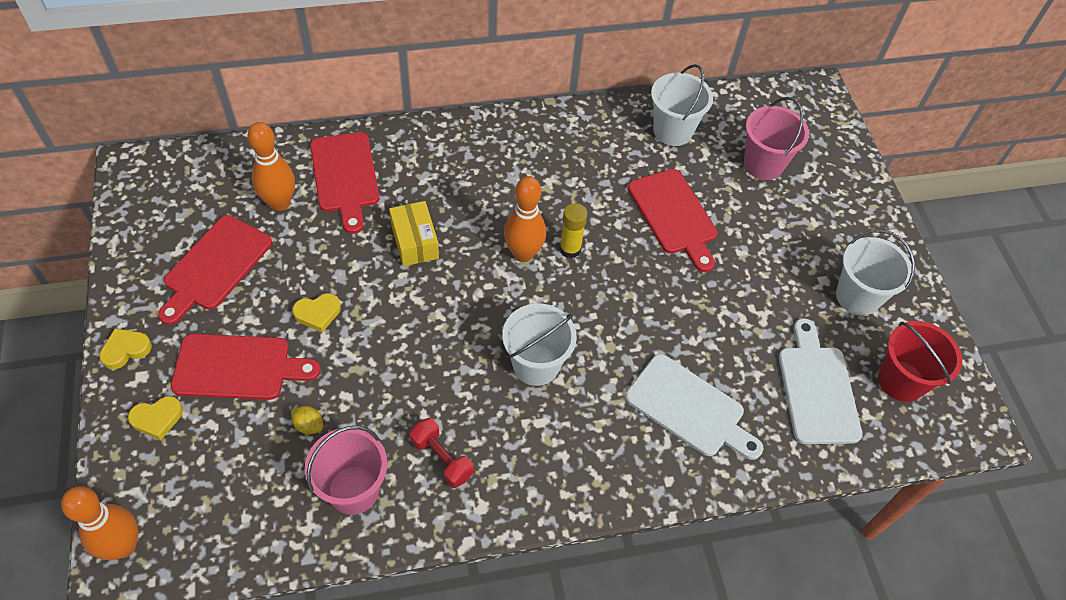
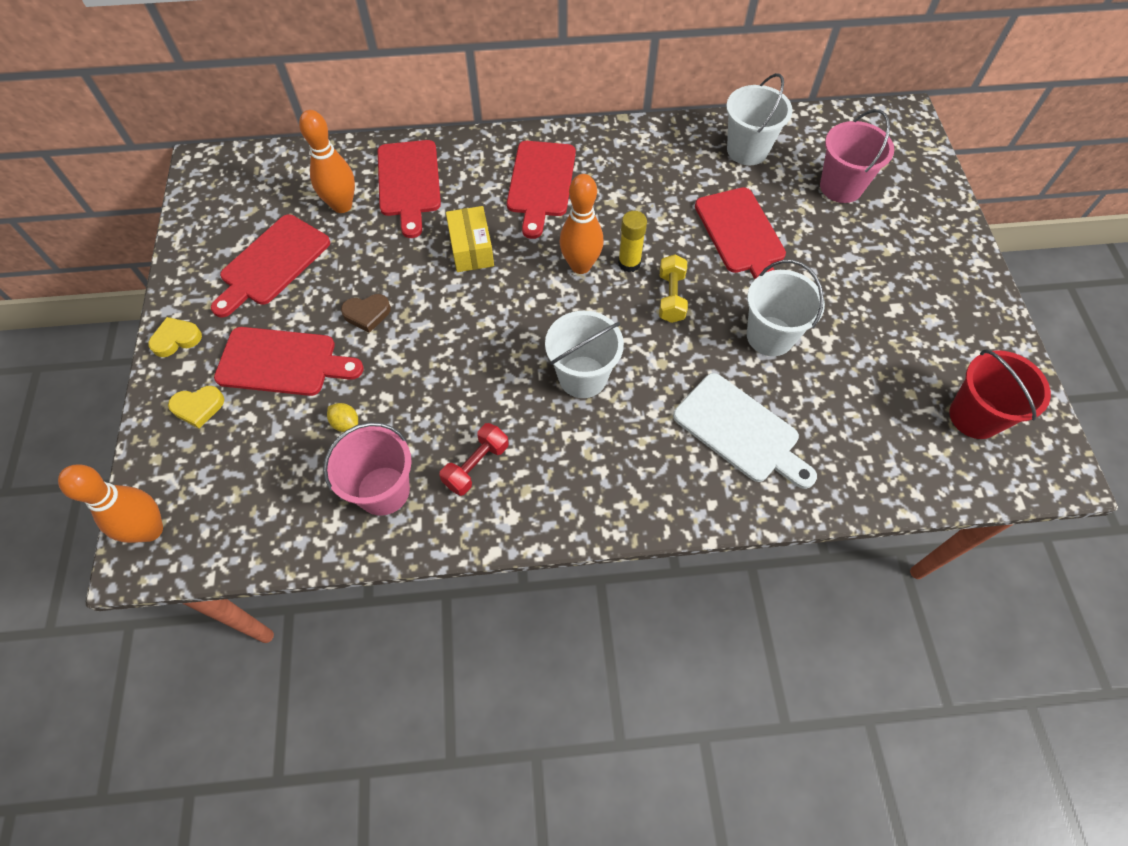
camera: 10 degrees right, 5 degrees up
(318, 313) = (367, 314): yellow heart -> brown heart
(442, 458) = (476, 465): red dumbbell -> red dumbbell turned 75 degrees clockwise
(476, 172) = (541, 183): none -> red cutting board
(613, 281) = (671, 297): none -> yellow dumbbell
(817, 389) = (881, 419): white cutting board -> none
(857, 296) = (933, 326): white bucket -> white bucket (770, 336)

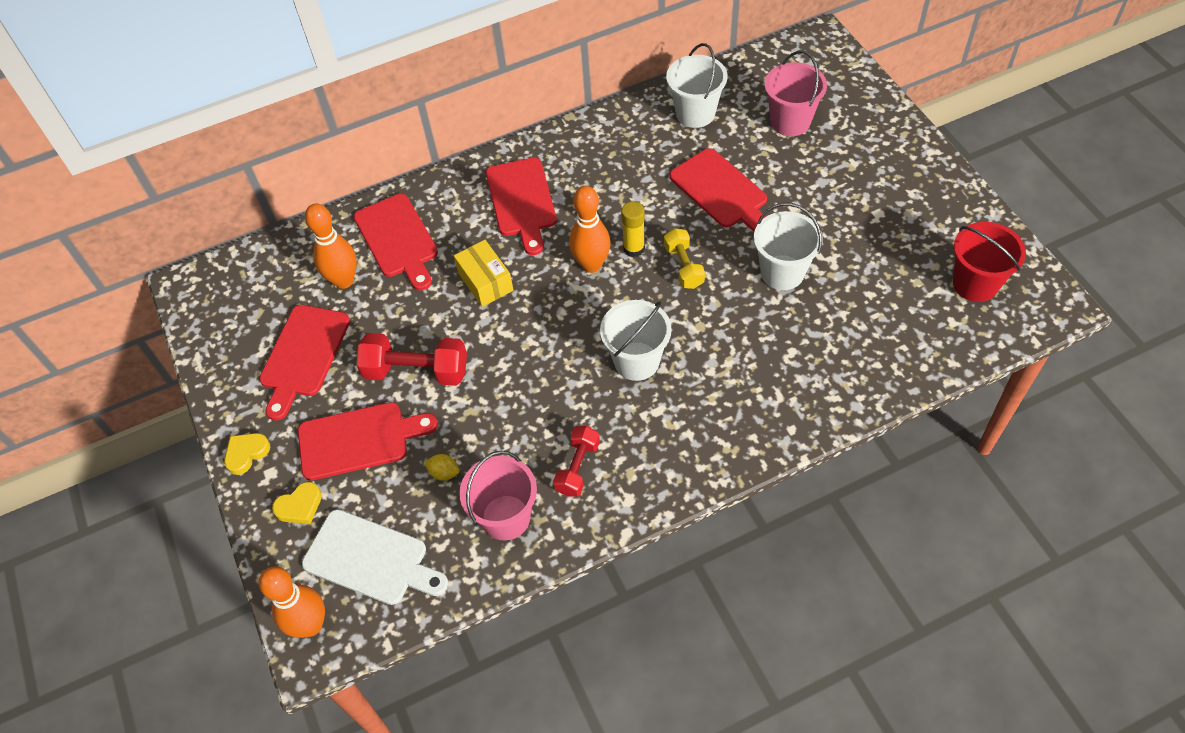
camera: 15 degrees left, 5 degrees down
(367, 314) = (416, 371): brown heart -> red dumbbell
(740, 431) = (790, 361): white cutting board -> white cutting board (370, 559)

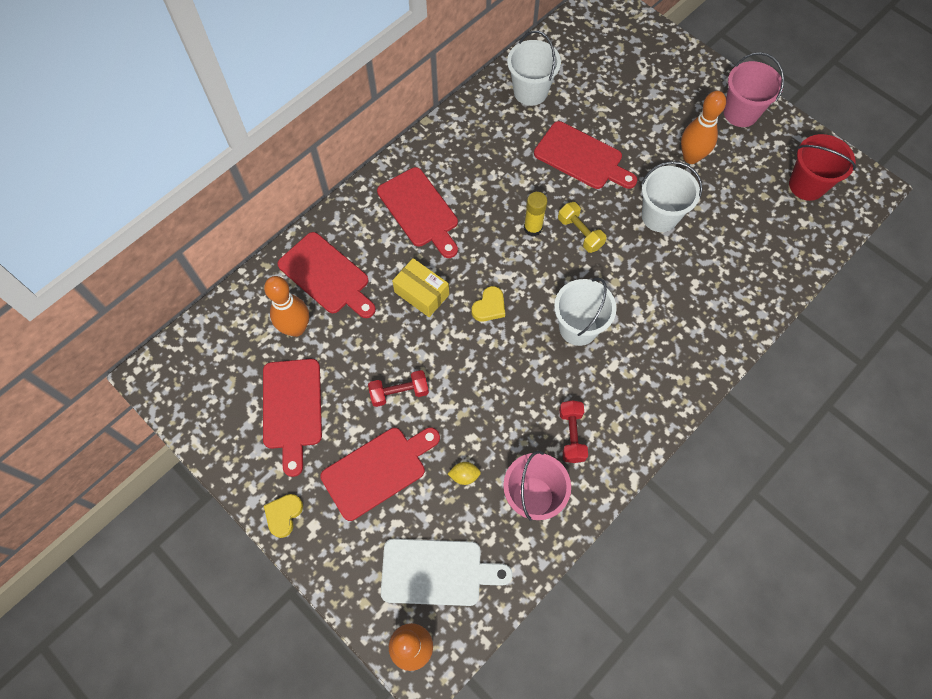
camera: 25 degrees left, 10 degrees up
(300, 506) = (354, 546): yellow heart -> yellow heart (489, 306)
(416, 371) = (399, 392): red dumbbell -> red dumbbell, size x0.63
(591, 264) = (504, 252): orange bowling pin -> orange bowling pin (691, 157)
(790, 121) = (610, 80): pink bucket -> pink bucket (740, 113)

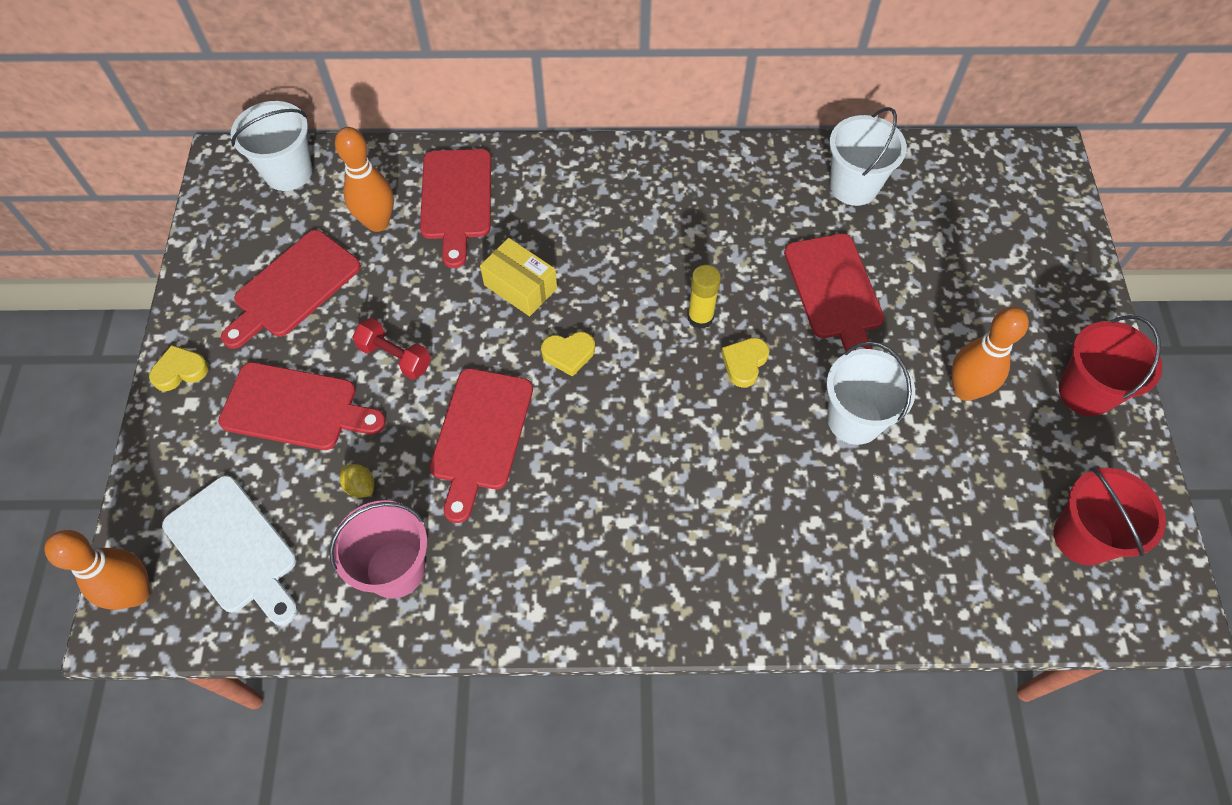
camera: 45 degrees right, 5 degrees down
(419, 210) = (608, 211): red cutting board -> red cutting board (480, 435)
(421, 293) = (520, 286): yellow box -> yellow box turned 45 degrees counterclockwise
(571, 435) = (502, 548): red dumbbell -> none
(578, 327) = (632, 452): white bucket -> white bucket (288, 172)
(580, 233) = (744, 363): yellow dumbbell -> yellow heart
(740, 113) = (1086, 392): pink bucket -> red bucket

